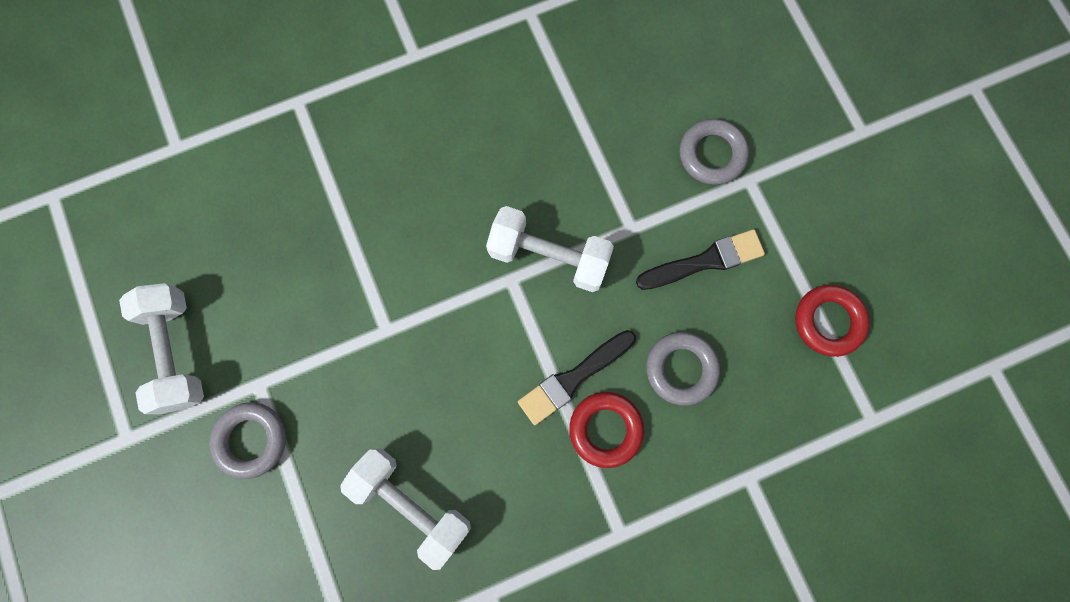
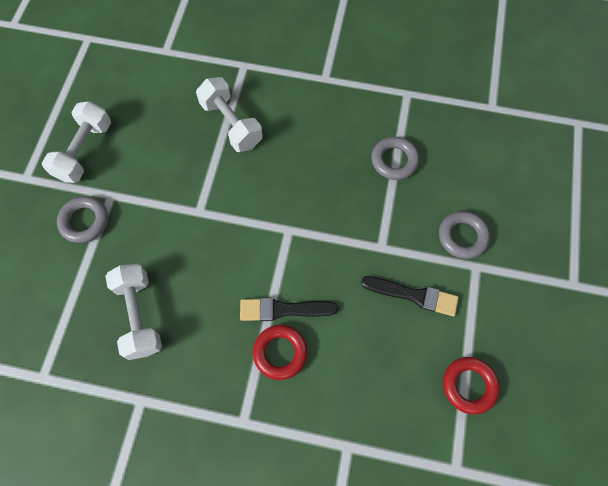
camera: 35 degrees right, 10 degrees down
(549, 256) = (320, 231): white dumbbell -> white dumbbell (231, 124)
(681, 369) = (352, 349): grey ring -> grey ring (394, 160)

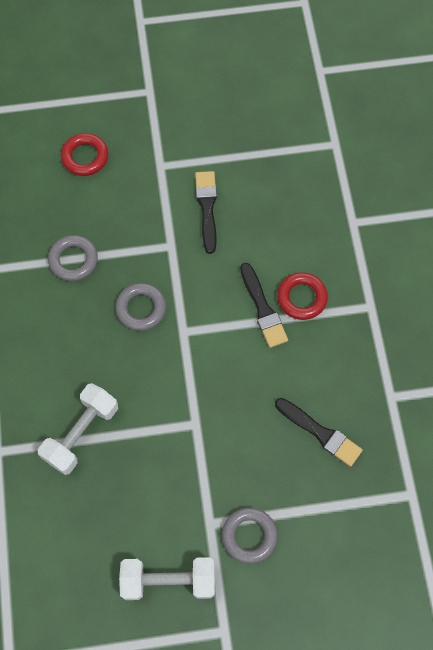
camera: 110 degrees left, 0 degrees up
(139, 315) = (320, 433): white dumbbell -> black brush
(462, 236) = (135, 183): grey ring -> grey ring (141, 308)
(469, 385) = (267, 149): red ring -> red ring (85, 157)

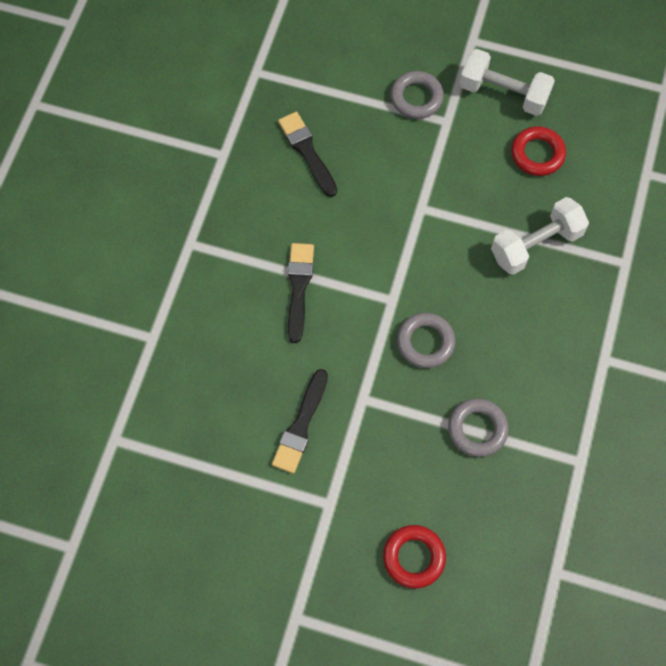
camera: 155 degrees left, 0 degrees up
(301, 298) = (253, 281): red ring -> red ring (537, 154)

